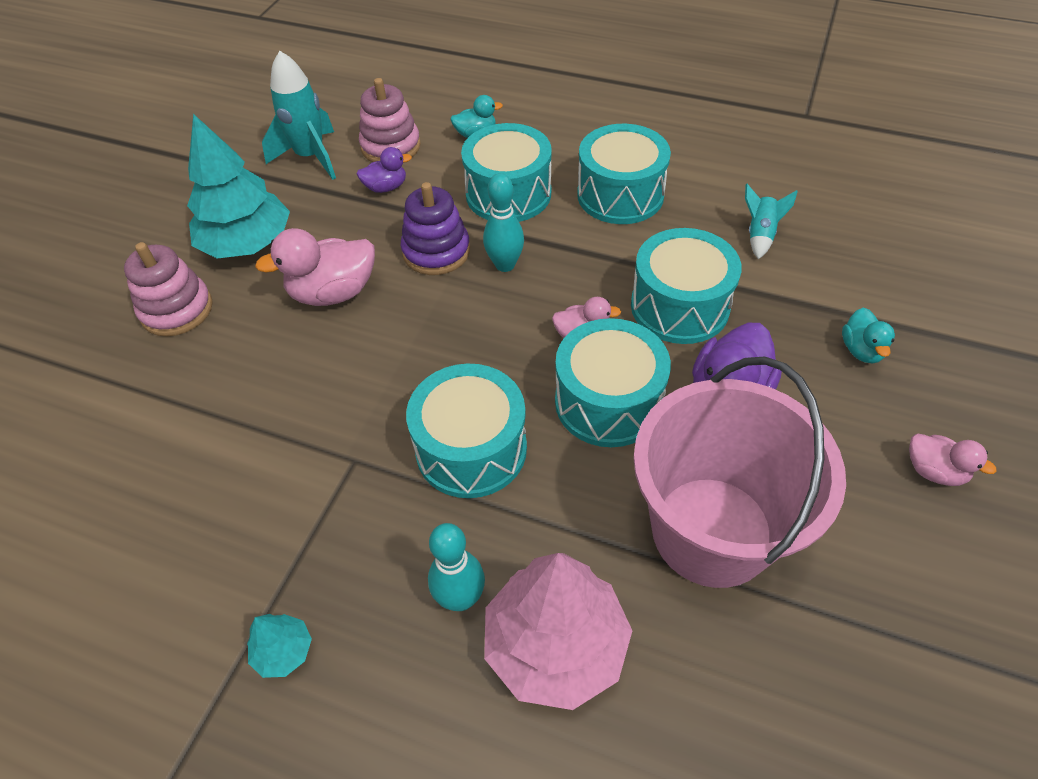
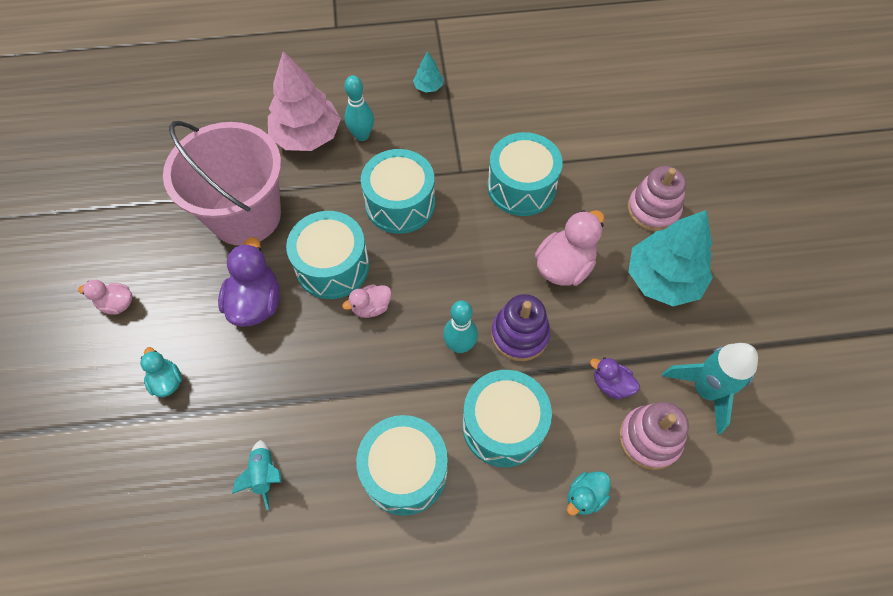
camera: 150 degrees right, 10 degrees up
(386, 187) = (611, 384): purple duck -> purple duck turned 75 degrees clockwise
(679, 306) = (310, 364): turquoise drum -> turquoise drum (521, 187)

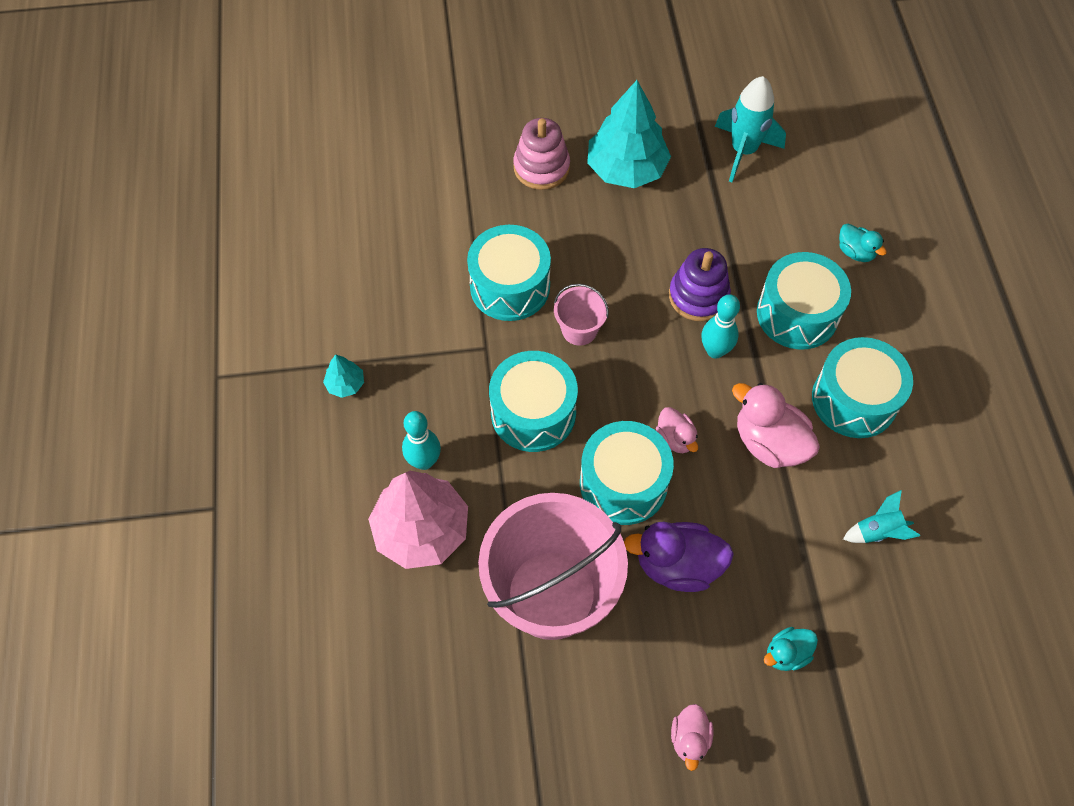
camera: 90 degrees left, 0 degrees up
(479, 237) = (579, 330): none -> pink bucket
(564, 266) = (615, 252): pink duck -> pink duck (769, 442)
(611, 384) = (745, 223): purple duck -> none
(649, 439) = (795, 198): pink stacking toy -> none

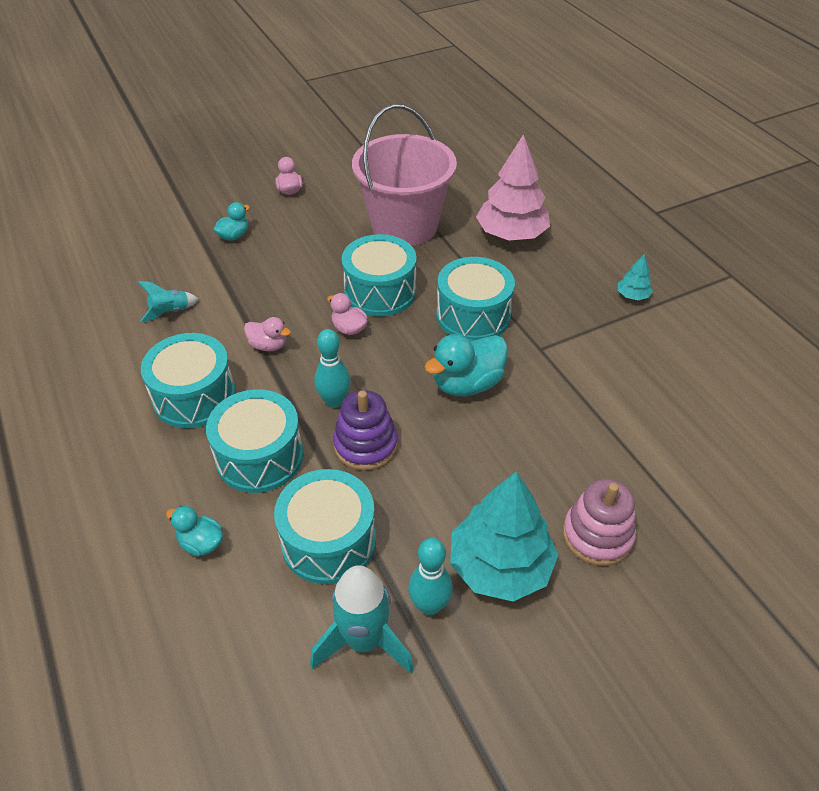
camera: 160 degrees right, 15 degrees down
(424, 461) = (536, 267): turquoise bowling pin -> turquoise bowling pin (429, 605)
(510, 286) = (551, 402): turquoise drum -> turquoise drum (328, 541)
(579, 330) = (467, 384): pink bucket -> turquoise duck
(677, 565) = (322, 259): purple duck -> none
(769, 442) = (268, 345): pink duck -> pink duck, size x0.57

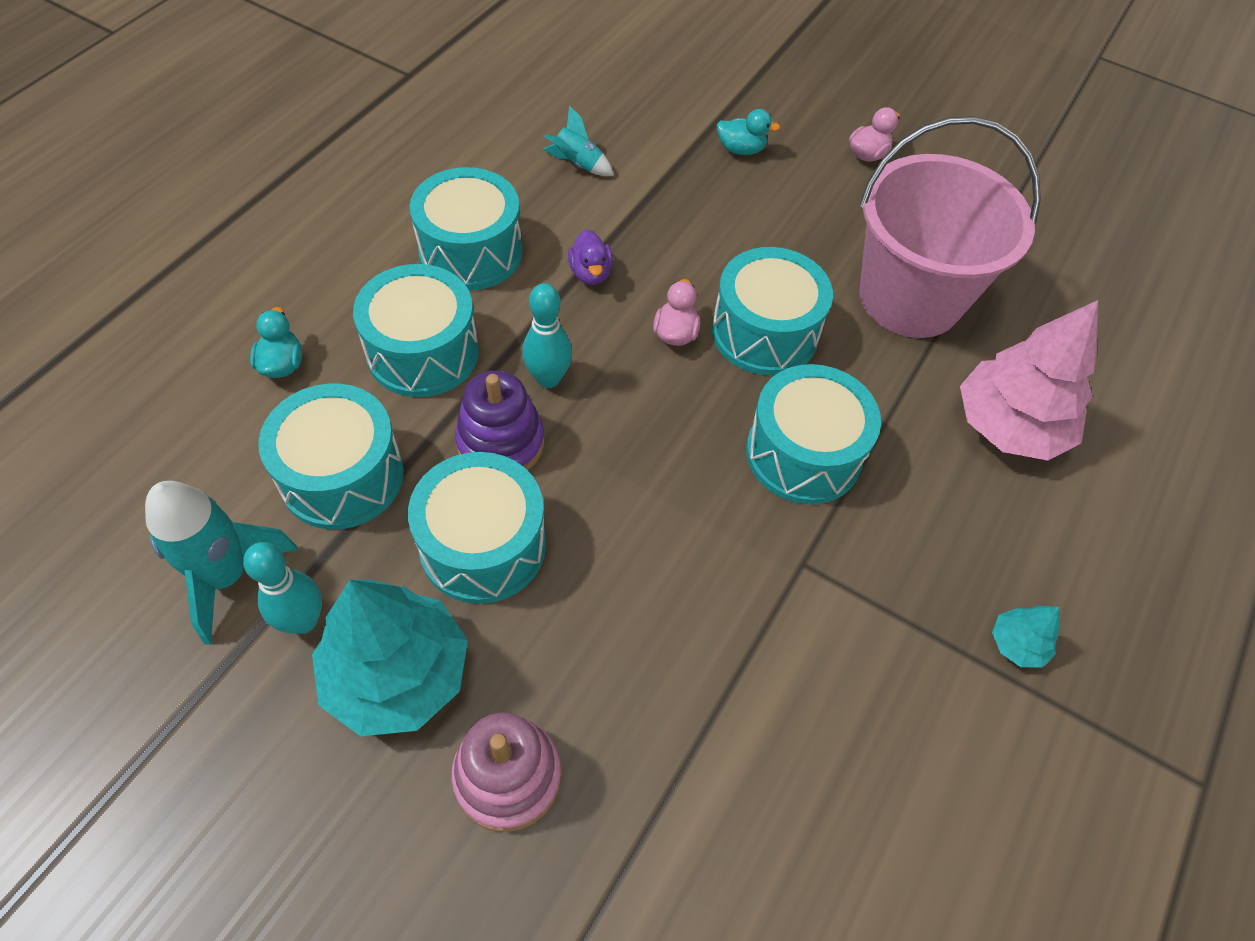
camera: 55 degrees right, 10 degrees up
(268, 345) = (590, 273): pink duck -> purple duck
(436, 485) = (483, 545): none -> turquoise drum
(467, 384) = (672, 503): turquoise duck -> none

